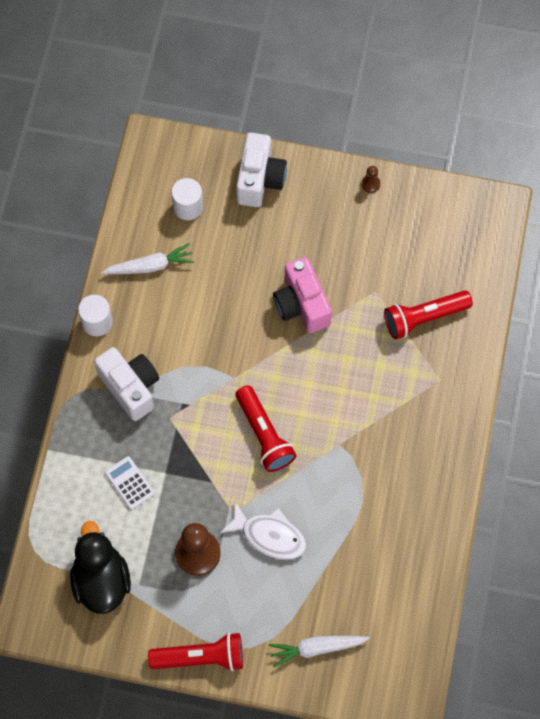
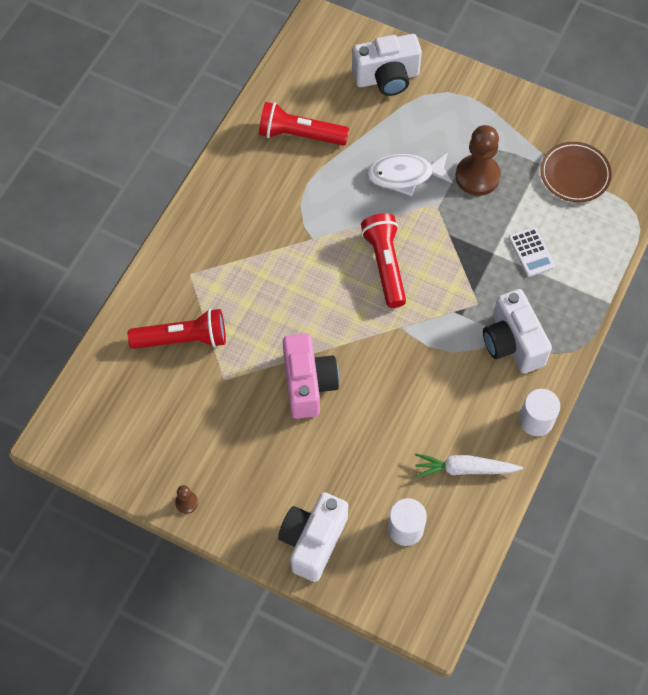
camera: 165 degrees left, 5 degrees down
(101, 580) = (574, 174): black duck -> brown plate
(200, 657) = (494, 94): red flashlight -> red flashlight (300, 135)
(269, 535) = (405, 175): white fish -> white fish turned 45 degrees counterclockwise
(317, 648) = (387, 78): white carrot -> white camera

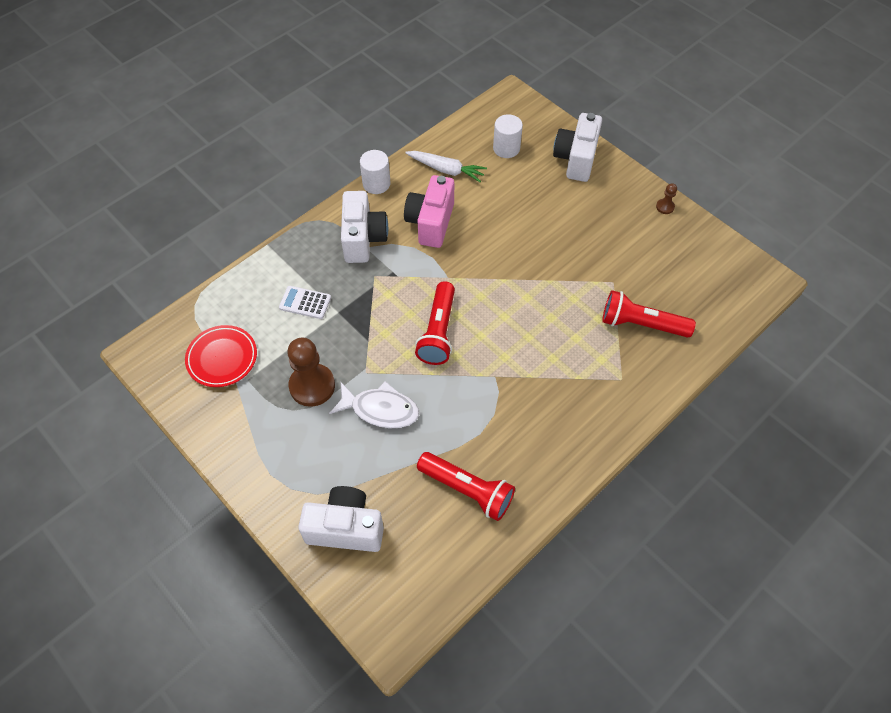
camera: 160 degrees left, 5 degrees down
(308, 384) = (543, 258): pink camera -> pink camera (431, 223)
(313, 541) = (576, 159): white camera -> white camera turned 150 degrees clockwise
(531, 252) = (305, 303): white calculator -> white calculator turned 75 degrees counterclockwise
(574, 174) = (222, 358): brown plate -> red plate

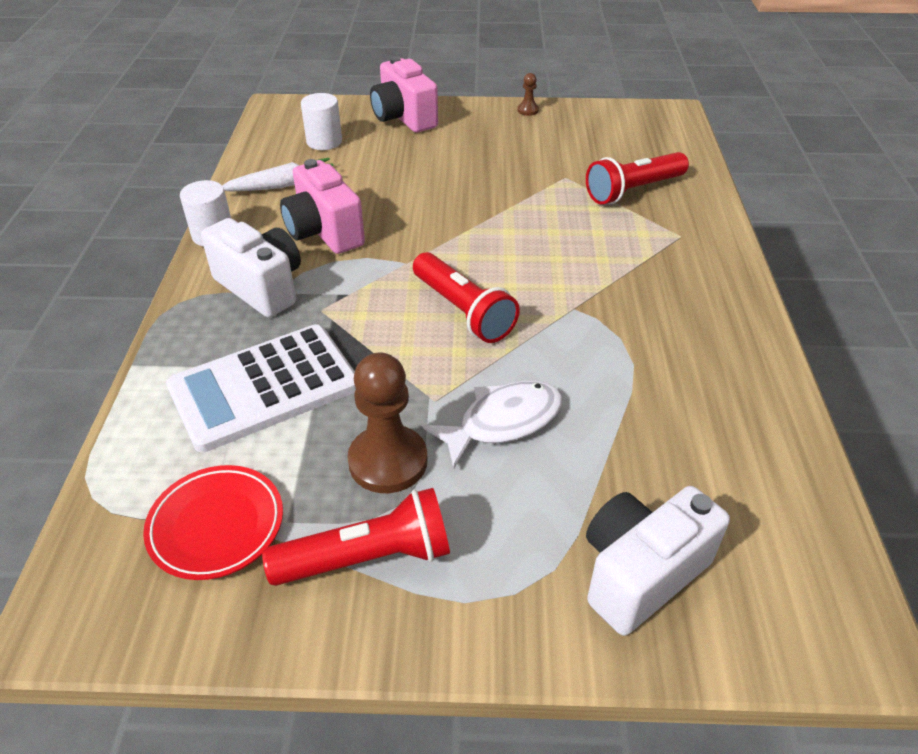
camera: 45 degrees left, 15 degrees down
(305, 303) = (264, 387): white calculator -> white calculator, size x2.15
(467, 490) = (699, 421): red flashlight -> red flashlight (367, 557)
(576, 159) = (404, 118): white camera -> pink camera

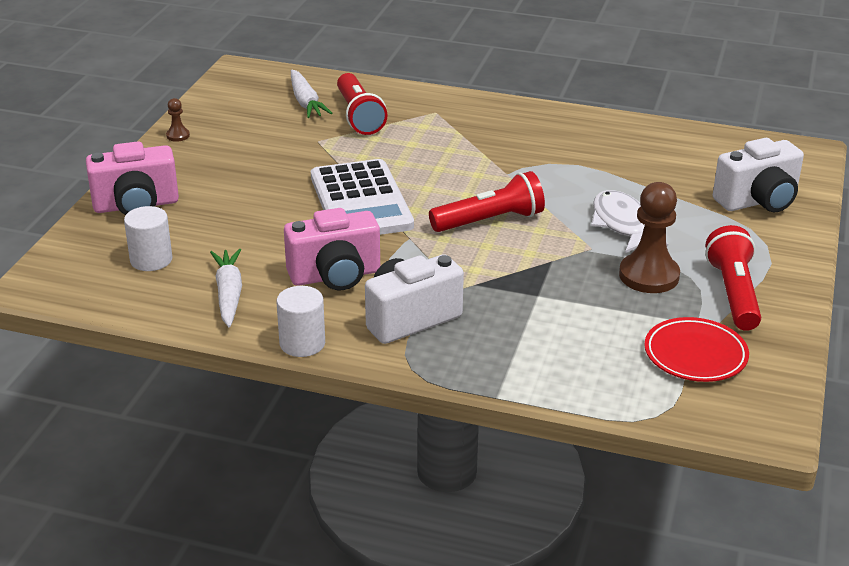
camera: 75 degrees left, 10 degrees down
(264, 387) = (551, 325): white calculator -> white calculator (360, 201)
(638, 156) = (306, 102): none -> white carrot
(640, 574) = (758, 201): white camera -> white camera turned 90 degrees counterclockwise

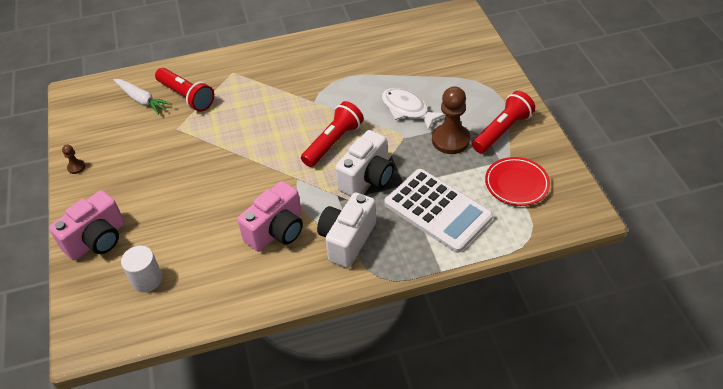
camera: 30 degrees left, 15 degrees up
(229, 294) = (222, 280): white carrot -> none
(302, 343) = (300, 293): white cylinder -> none
(360, 201) = (244, 165): white calculator -> white calculator (437, 210)
(733, 294) = (502, 131): red flashlight -> red flashlight turned 75 degrees clockwise
(758, 201) = (464, 59): white camera -> white camera (367, 178)

